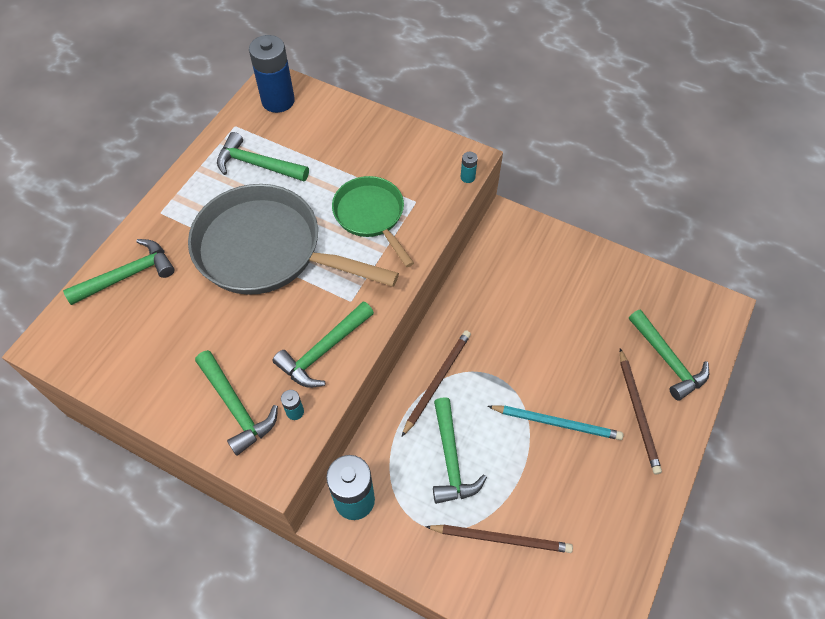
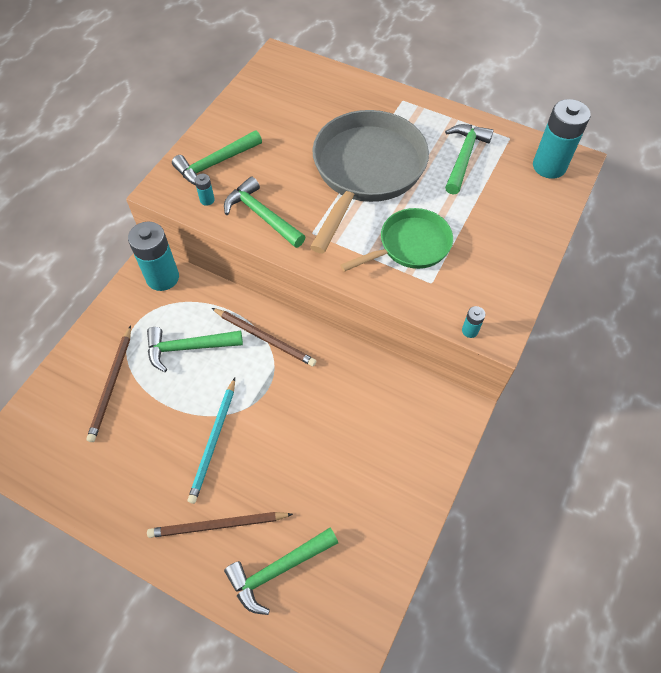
camera: 90 degrees right, 0 degrees up
(128, 275) = (338, 89): green hammer -> none
(278, 101) = (549, 166): blue battery -> turquoise battery

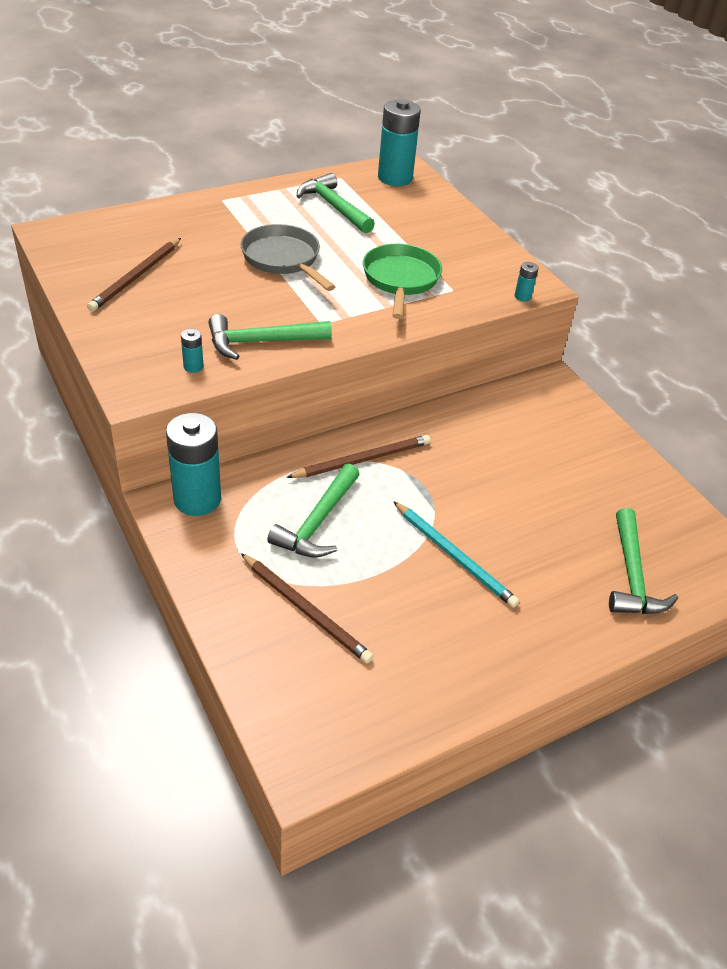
camera: 60 degrees left, 15 degrees down
(215, 164) = (149, 339): green hammer -> none
(217, 525) = (554, 598): brown pencil -> brown pencil (136, 277)
(366, 171) = (283, 259): grey pan -> grey pan, size x0.58

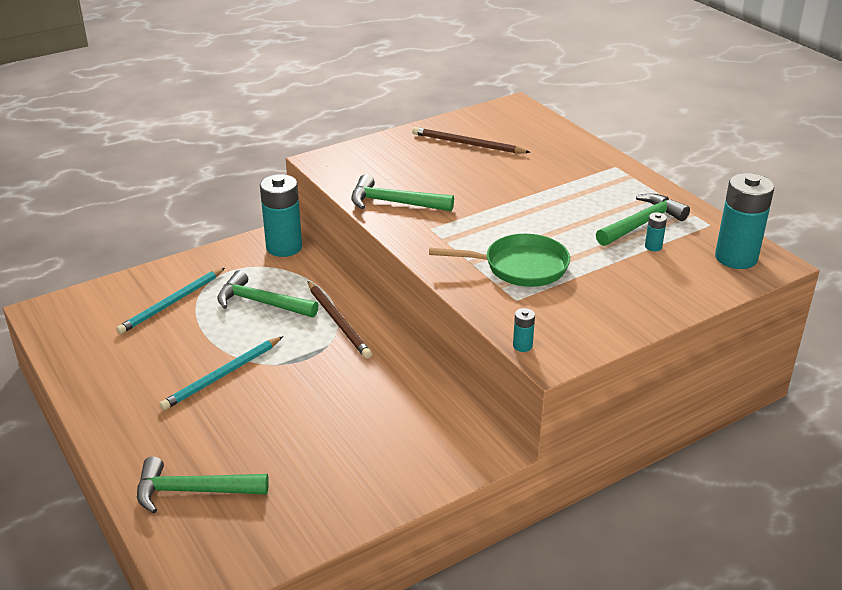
camera: 90 degrees right, 10 degrees down
(193, 366) = (354, 178): turquoise battery -> turquoise battery (653, 247)
(261, 342) = (394, 203): green hammer -> green hammer turned 60 degrees counterclockwise
(283, 259) = (526, 203): grey pan -> none
(306, 610) = (171, 303): brown pencil -> turquoise pencil

